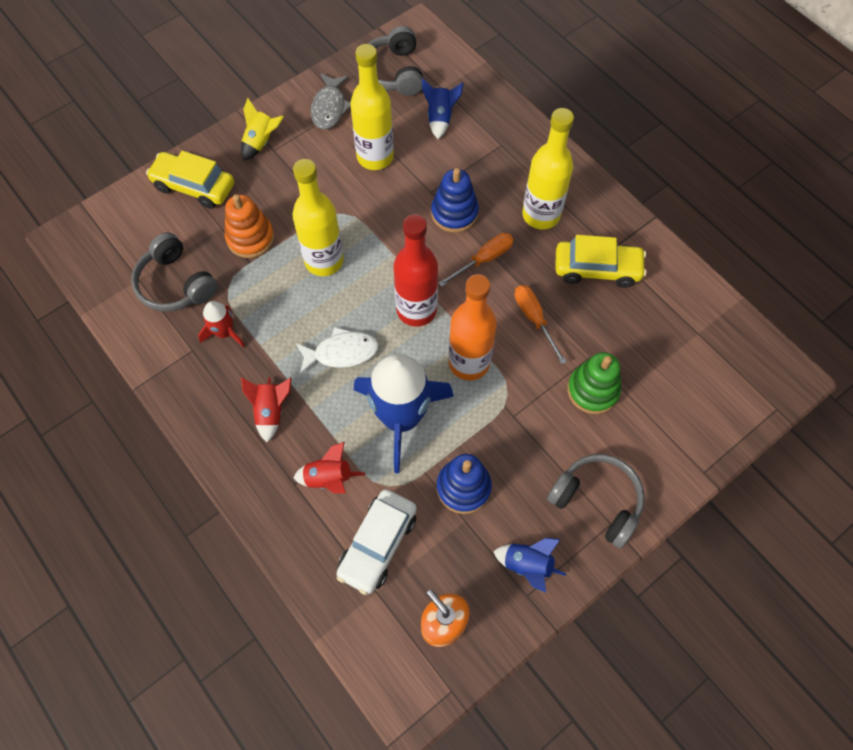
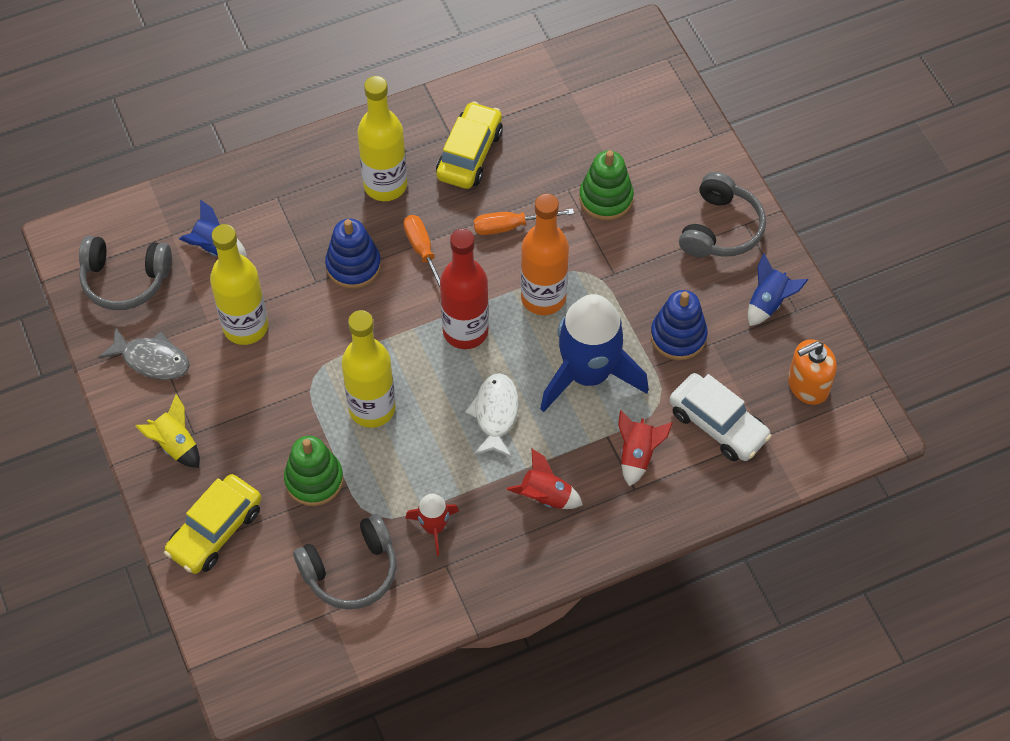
camera: 75 degrees left, 5 degrees down
(250, 238) = (314, 480): orange stacking toy -> green stacking toy
(597, 501) = (720, 228): grey headphones -> grey headphones turned 150 degrees clockwise

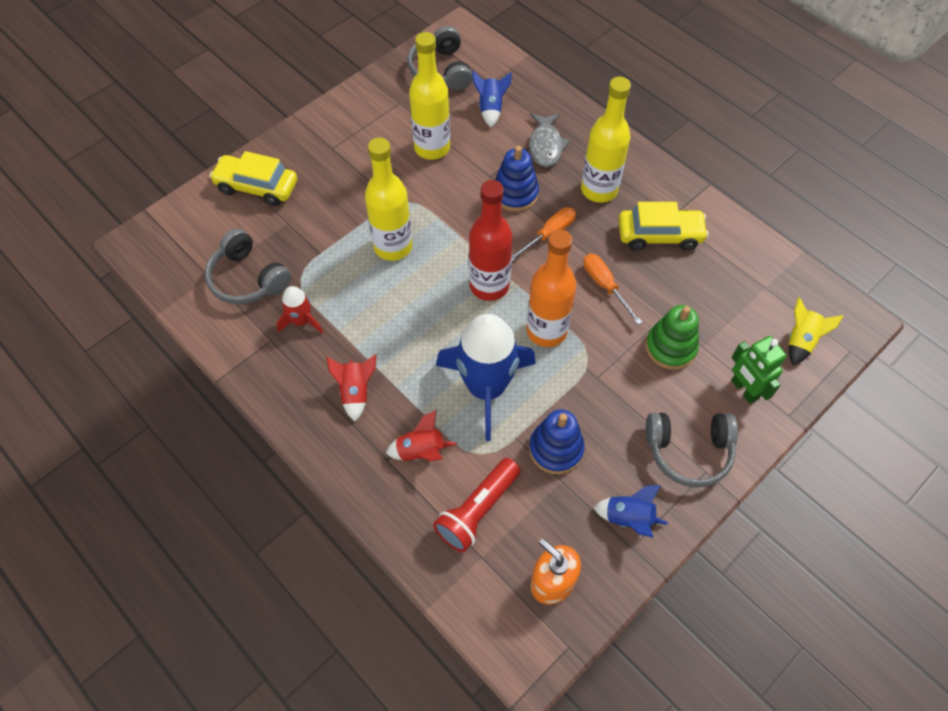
camera: 70 degrees right, 0 degrees up
(152, 360) = (382, 106): grey fish -> grey fish (546, 146)
(175, 444) = (319, 141): yellow rocket -> yellow rocket (801, 341)
(314, 480) = (318, 231): green stacking toy -> none
(495, 414) = (420, 331): white fish -> none
(674, 158) = (744, 390): none -> green robot
(718, 424) = (477, 511): white car -> red flashlight

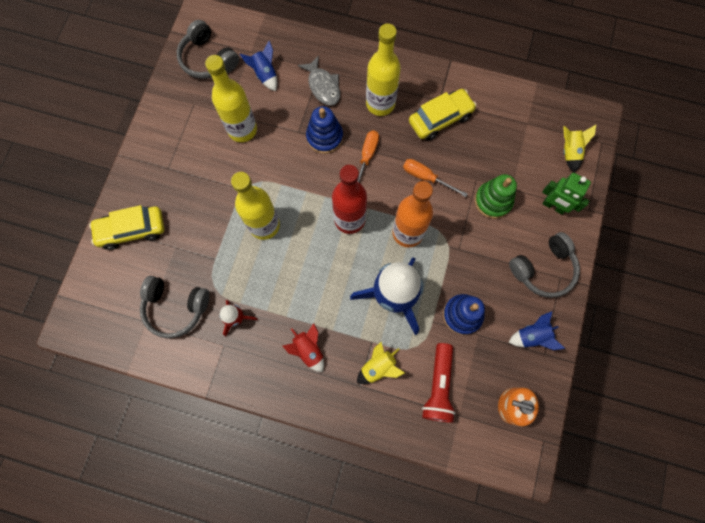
camera: 30 degrees left, 15 degrees up
(421, 452) = (378, 367): red rocket -> yellow rocket

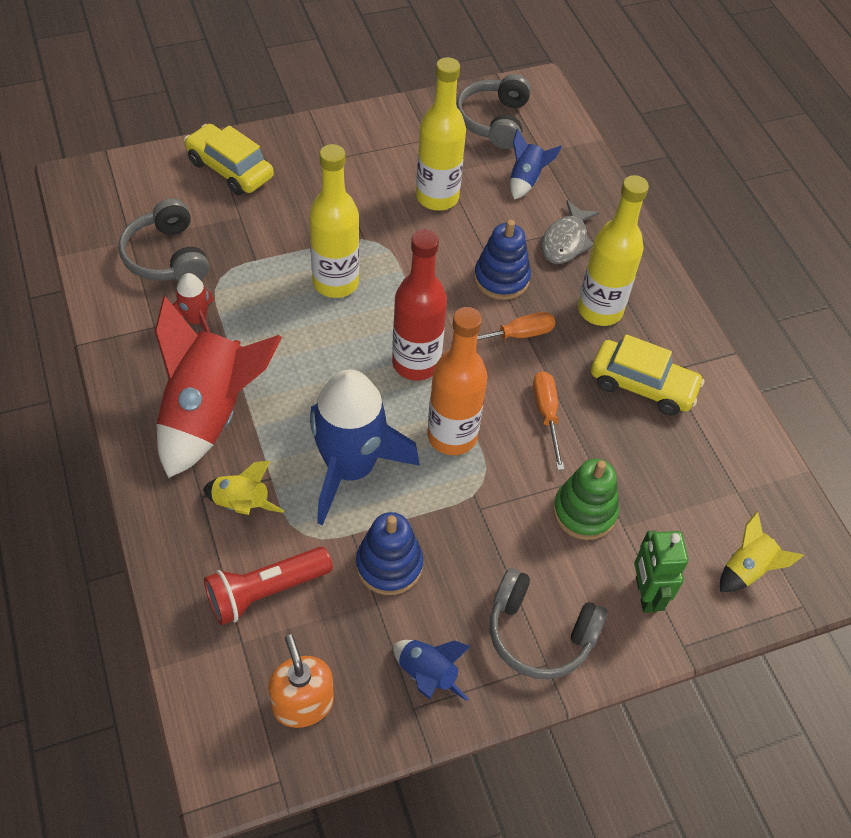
camera: 50 degrees right, 20 degrees down
(308, 349) = (210, 414): red rocket -> red rocket, size x2.12

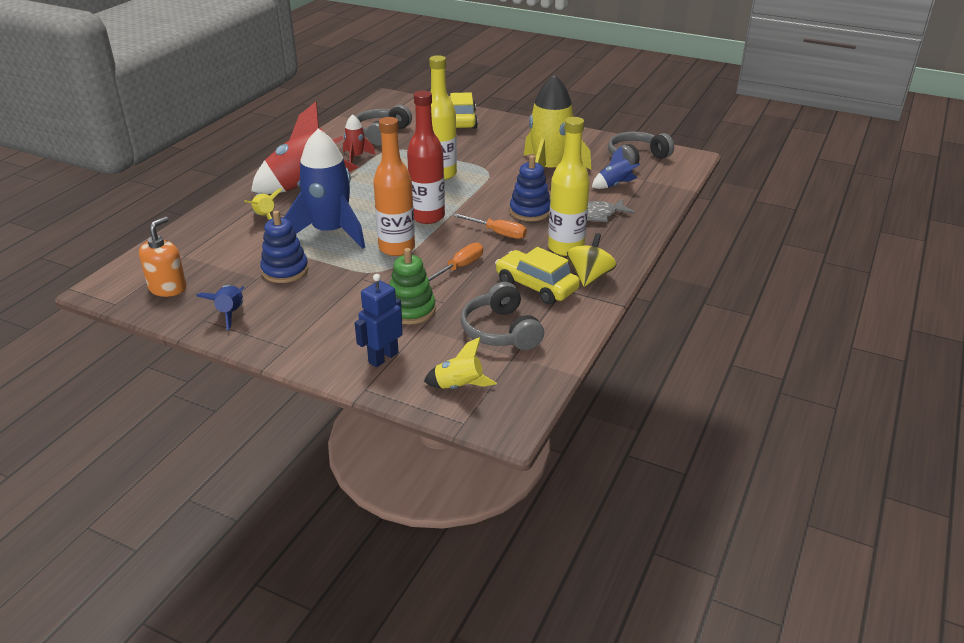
camera: 50 degrees right, 20 degrees down
(265, 592) = (221, 247): red flashlight -> none
(437, 197) = (549, 170): yellow bottle -> yellow rocket
(539, 633) = (304, 335): grey headphones -> grey headphones (501, 331)
(642, 385) = (536, 286): yellow car -> yellow car turned 150 degrees clockwise
(645, 594) = (383, 357): green robot -> blue robot
(666, 335) = (589, 276): none -> yellow spinning top

